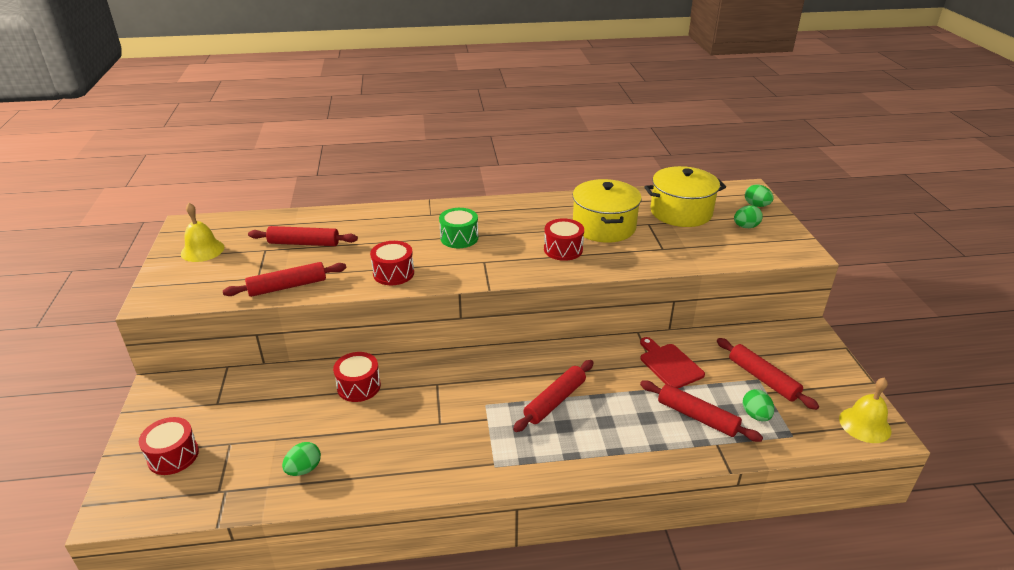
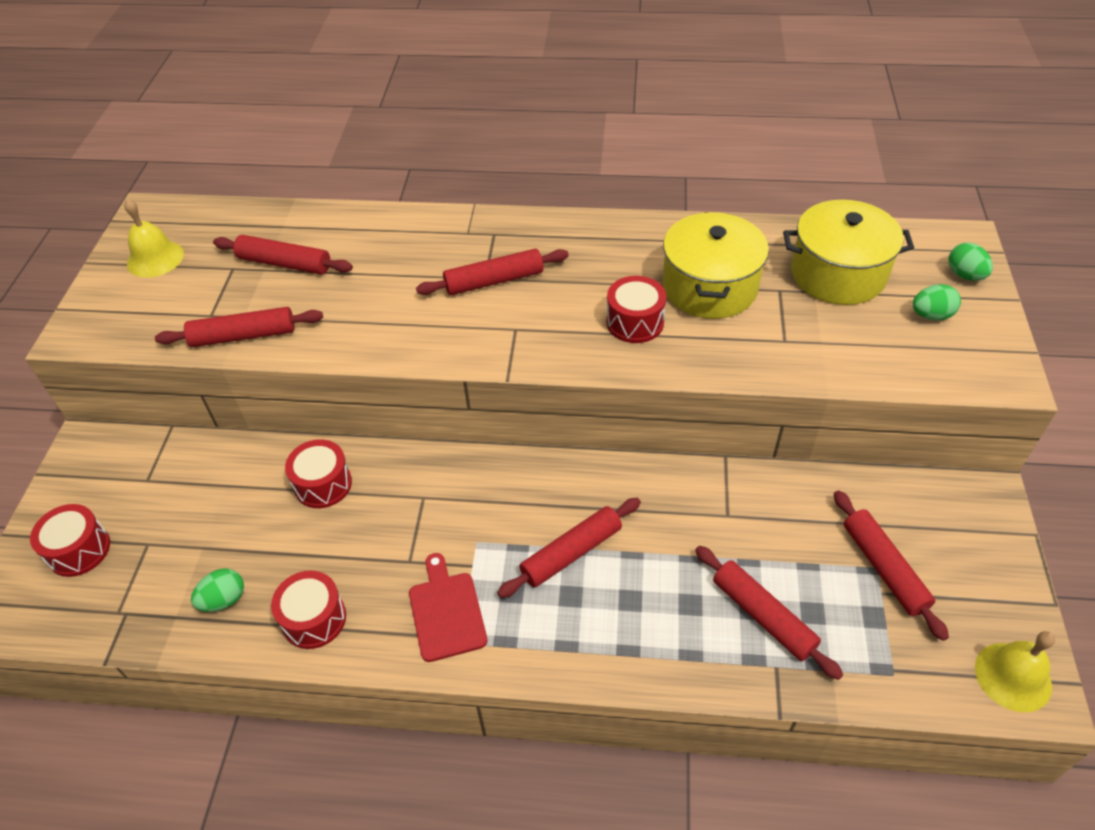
camera: 15 degrees right, 15 degrees up
(393, 273) = (386, 332): red drum -> red drum (314, 619)
(459, 238) = (494, 281): green drum -> red rolling pin
(669, 364) = (752, 520): red cutting board -> red cutting board (446, 612)
(755, 415) = (850, 629): green egg -> none

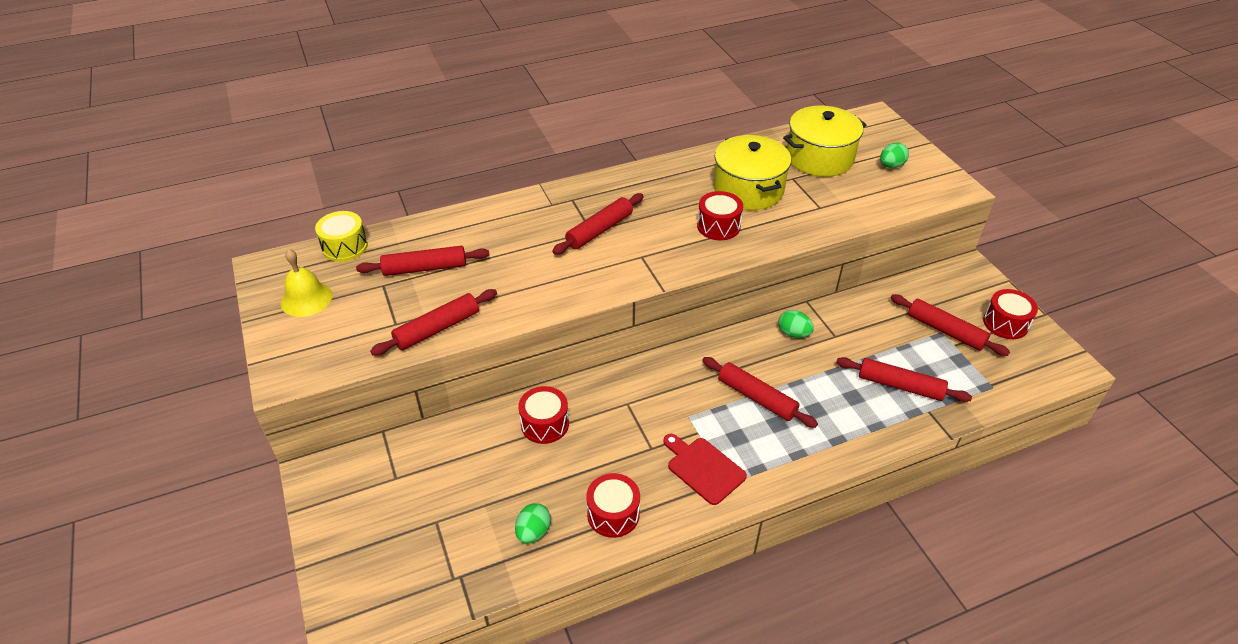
camera: 30 degrees left, 5 degrees down
(79, 550) = (380, 550): red drum -> red drum (1005, 323)
(231, 214) = (345, 247): none -> yellow drum
(571, 553) = (757, 397): red rolling pin -> red rolling pin turned 75 degrees counterclockwise
(965, 275) = (891, 137): green egg -> green egg (793, 333)
(1013, 676) = (1052, 361): yellow bell -> none

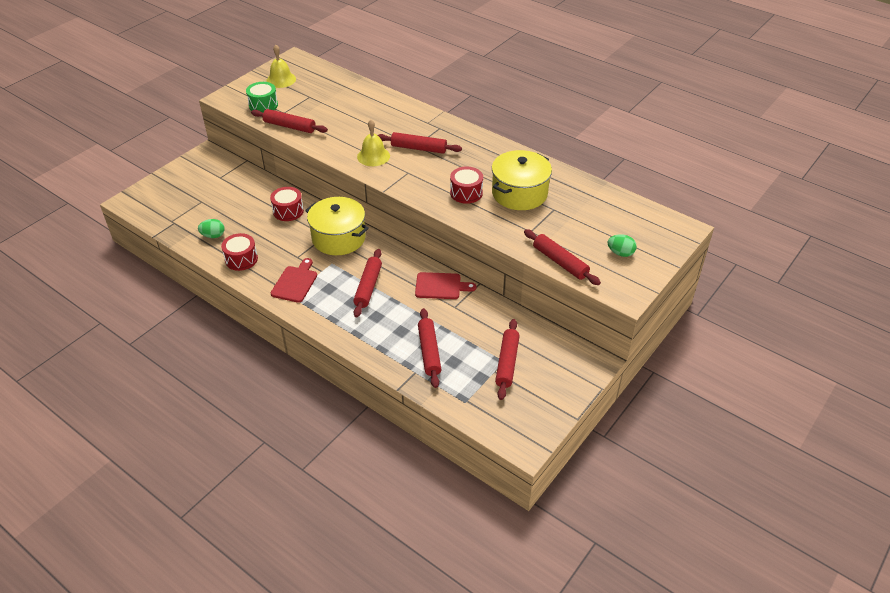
camera: 60 degrees right, 0 degrees up
(345, 247) = (329, 73): yellow drum -> none
(353, 339) = (263, 105): none -> green drum
(425, 268) = (333, 103): red rolling pin -> red rolling pin (560, 262)
(582, 273) = (373, 156): none -> yellow bell
(793, 333) = (441, 286): green egg -> red cutting board
(819, 158) = (593, 215): yellow pot -> yellow pot (338, 238)
(1005, 323) = (544, 396): red drum -> none

